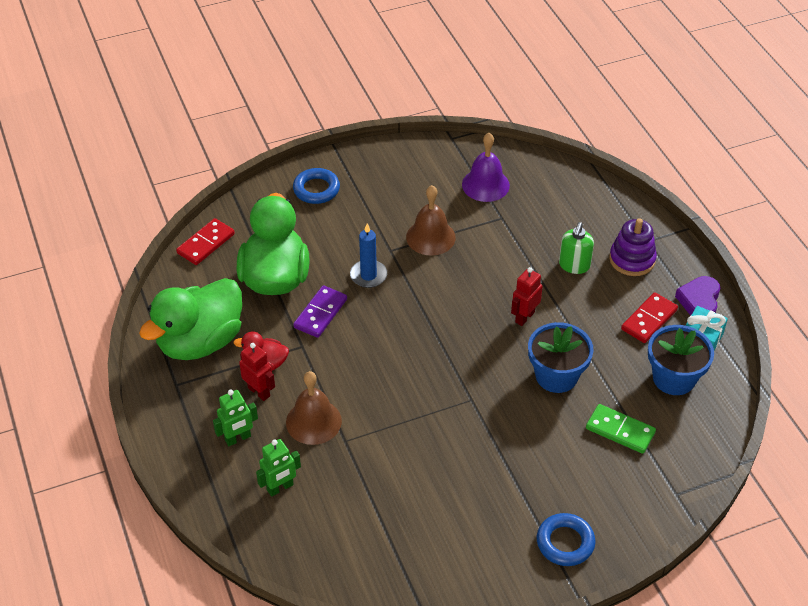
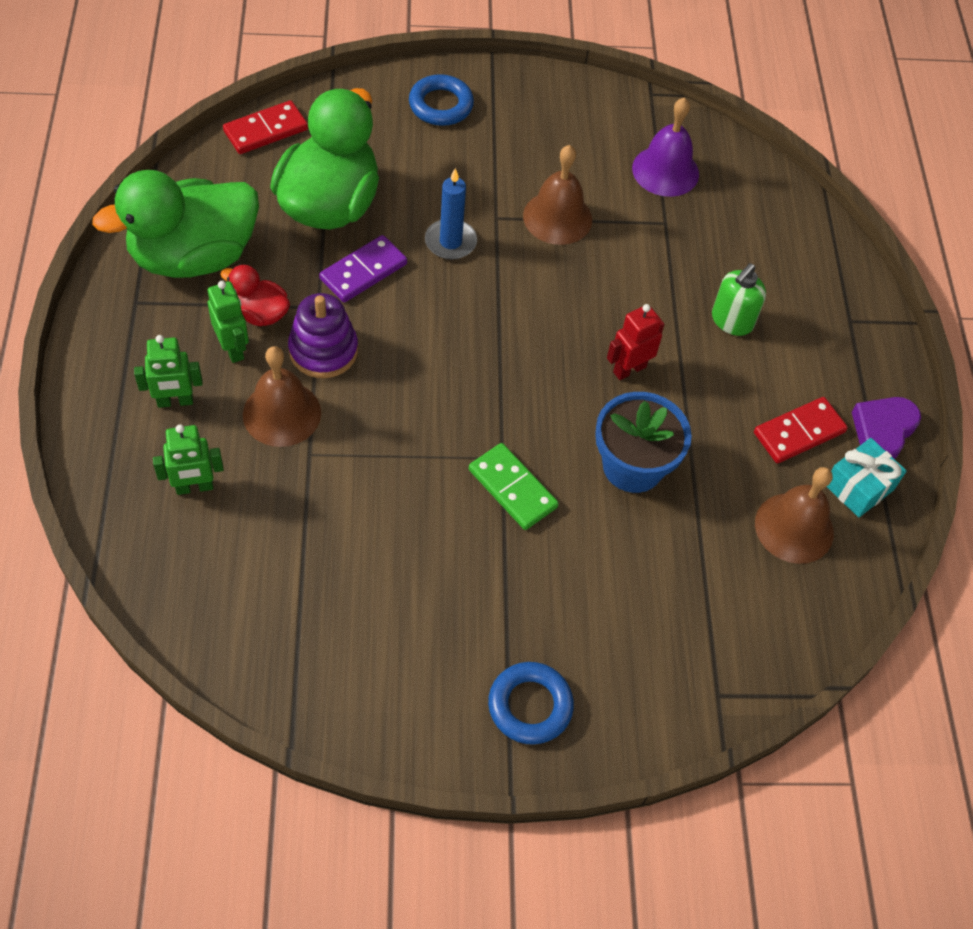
camera: 15 degrees right, 10 degrees up
(259, 392) = (233, 348): red robot -> green robot
(620, 431) = (682, 575): green domino -> green domino (512, 488)
(632, 259) = (816, 340): purple stacking toy -> purple stacking toy (323, 350)
(674, 378) = (794, 528): blue flower pot -> brown bell

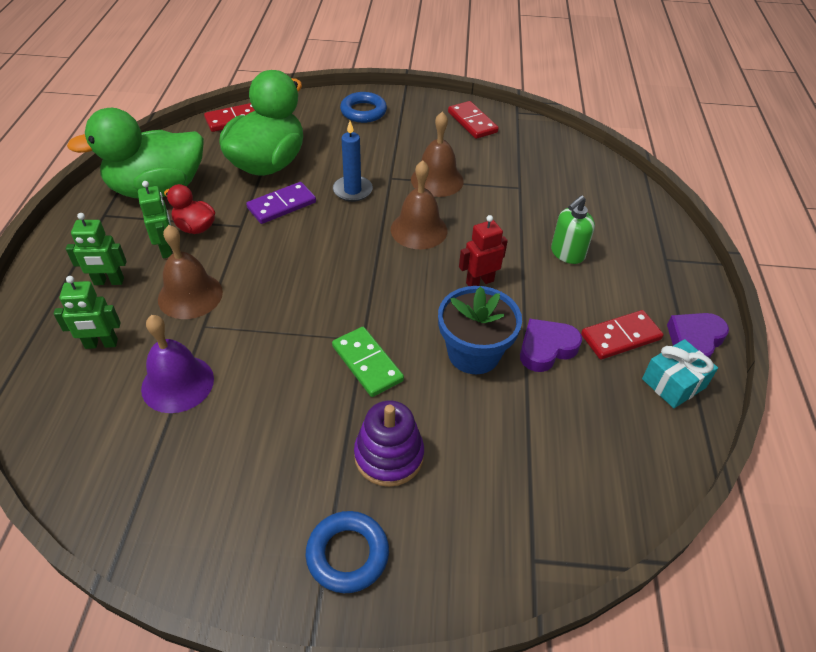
camera: 10 degrees right, 10 degrees down
(323, 350) = (236, 254): purple stacking toy -> purple stacking toy (389, 456)
(592, 115) = (472, 122): none -> red domino
(665, 171) = (523, 156): purple bell -> purple bell (177, 383)
(715, 453) = (546, 348): none -> purple heart
(794, 528) = (614, 413): brown bell -> brown bell (419, 230)

